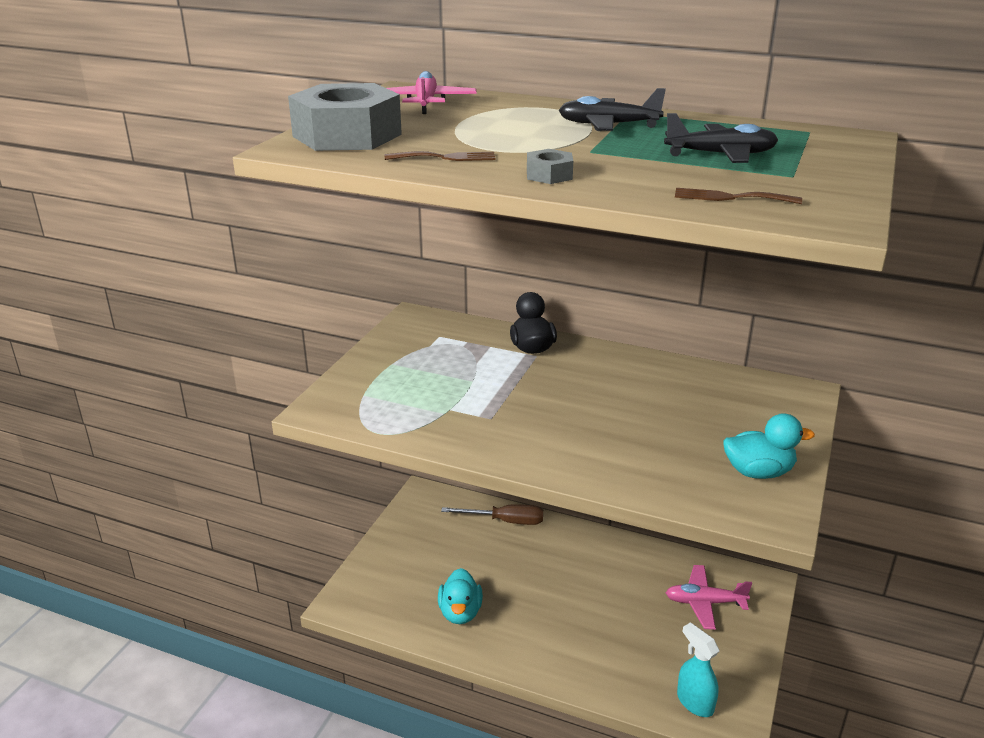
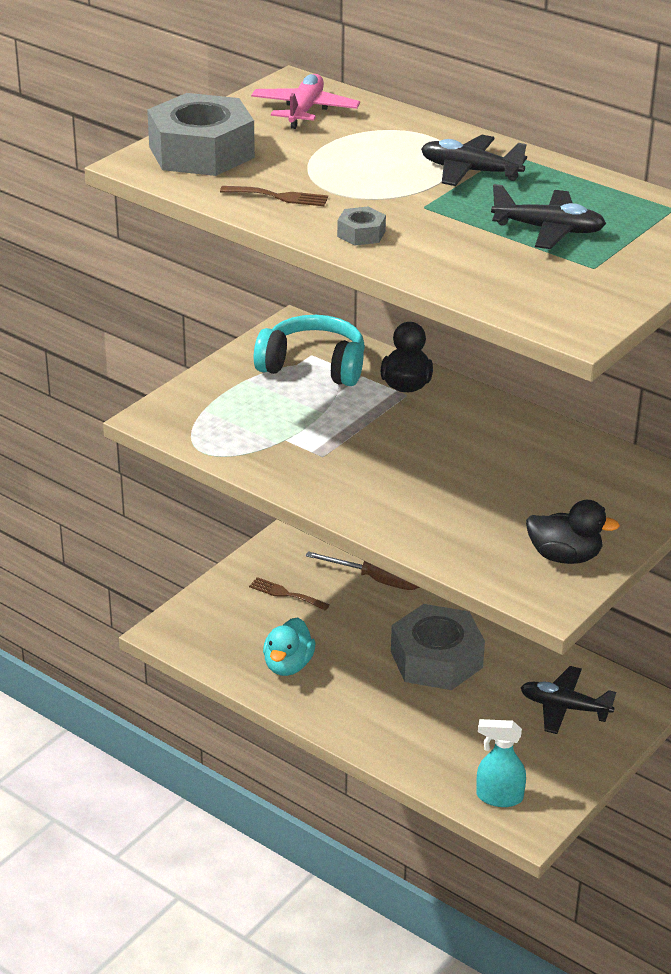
camera: 15 degrees right, 5 degrees up
(445, 344) = (313, 366): none -> turquoise headphones
(582, 581) = (436, 659): none -> grey nut
(694, 702) = (499, 797): turquoise spray bottle -> turquoise spray bottle turned 60 degrees counterclockwise
(704, 602) = (564, 707): pink plane -> black plane
(730, 197) = (507, 286): brown fork -> brown fork (285, 594)
(758, 472) = (564, 556): turquoise duck -> black duck

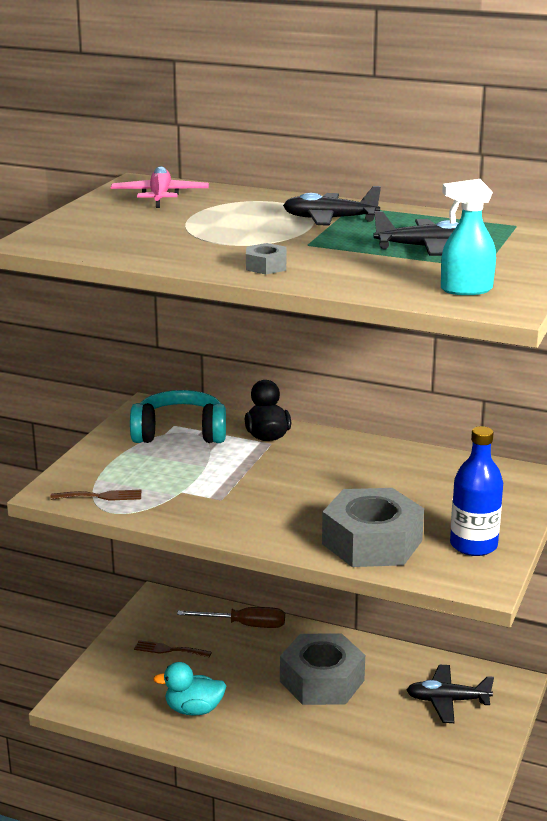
camera: 15 degrees left, 10 degrees down
(201, 152) = (85, 229): grey nut -> grey nut (372, 542)
(279, 197) = (175, 250): brown fork -> brown fork (101, 496)
(288, 665) = (194, 709): turquoise duck -> turquoise duck turned 90 degrees clockwise
(499, 797) = (426, 788): turquoise spray bottle -> turquoise spray bottle (465, 290)
(564, 556) = (473, 545): black duck -> blue bottle

